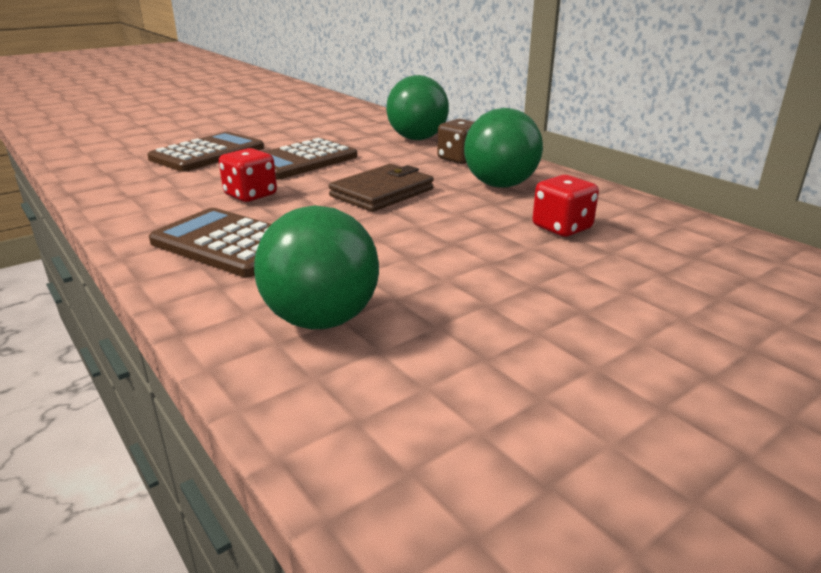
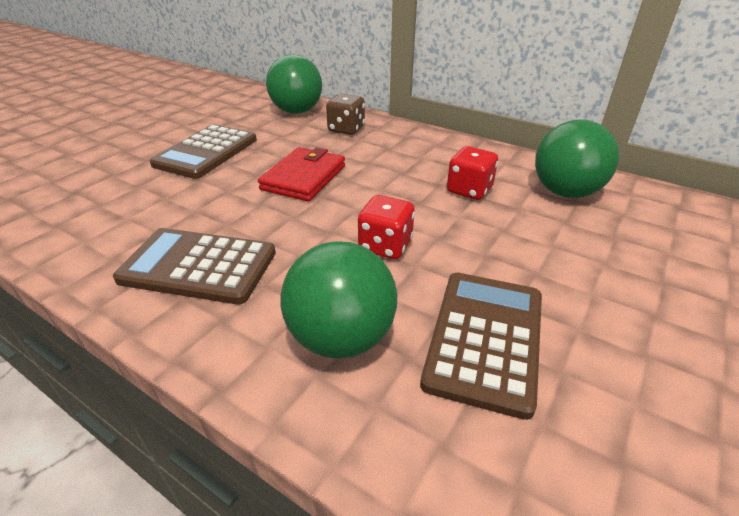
camera: 20 degrees left, 10 degrees up
(208, 153) = (107, 157): brown calculator -> brown calculator (485, 338)
(250, 195) = (183, 202): red dice -> red dice (385, 246)
(382, 193) = (304, 178): brown wallet -> red wallet
(500, 185) = (395, 153): green ball -> green ball (565, 192)

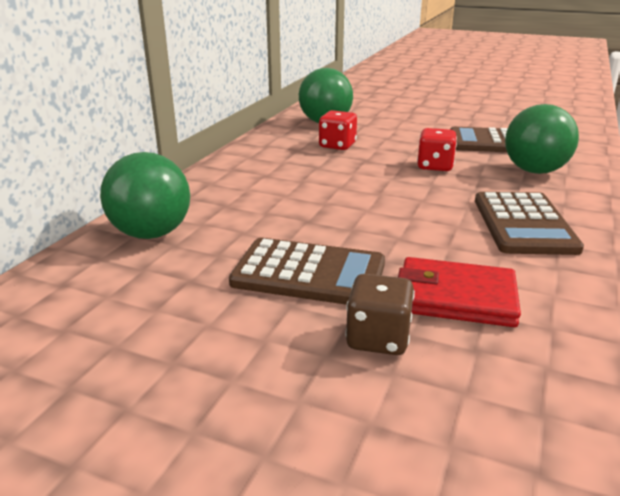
camera: 100 degrees left, 10 degrees down
(304, 178) = (349, 204): red wallet -> red wallet (456, 297)
(346, 129) = (217, 197): brown dice -> brown dice (378, 338)

